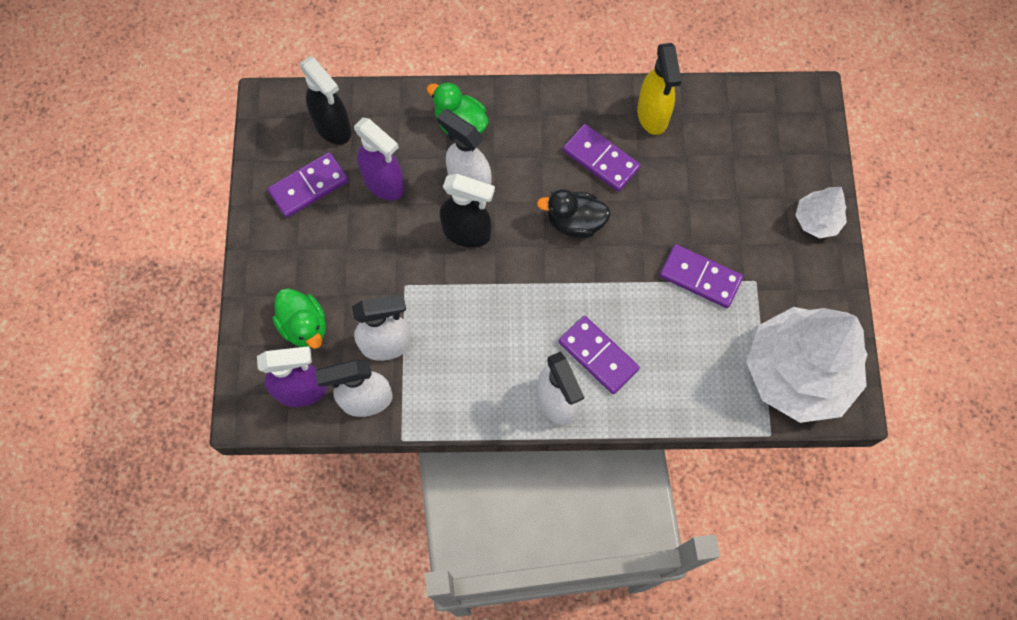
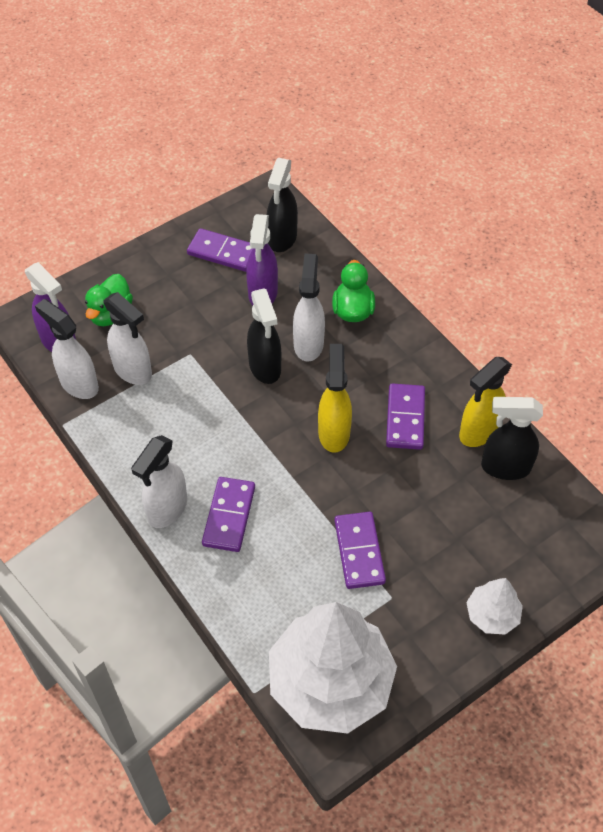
camera: 55 degrees right, 15 degrees down
(575, 222) = (334, 432): black duck -> yellow spray bottle
(698, 120) = (504, 467): none -> black spray bottle

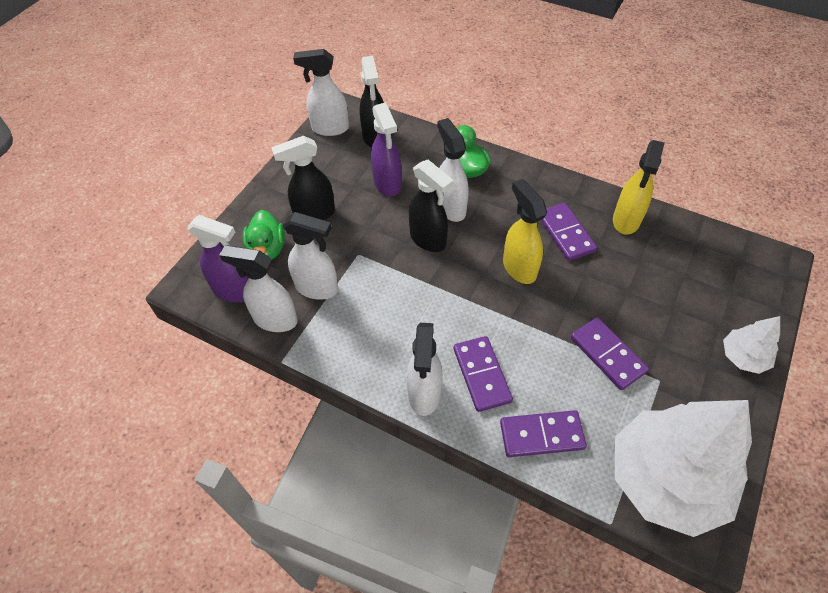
camera: 25 degrees left, 0 degrees up
(223, 252) = (333, 165): purple domino -> purple domino (541, 435)
(243, 211) = (329, 128): none -> white spray bottle
(504, 467) = (664, 239): black spray bottle -> black spray bottle (314, 214)

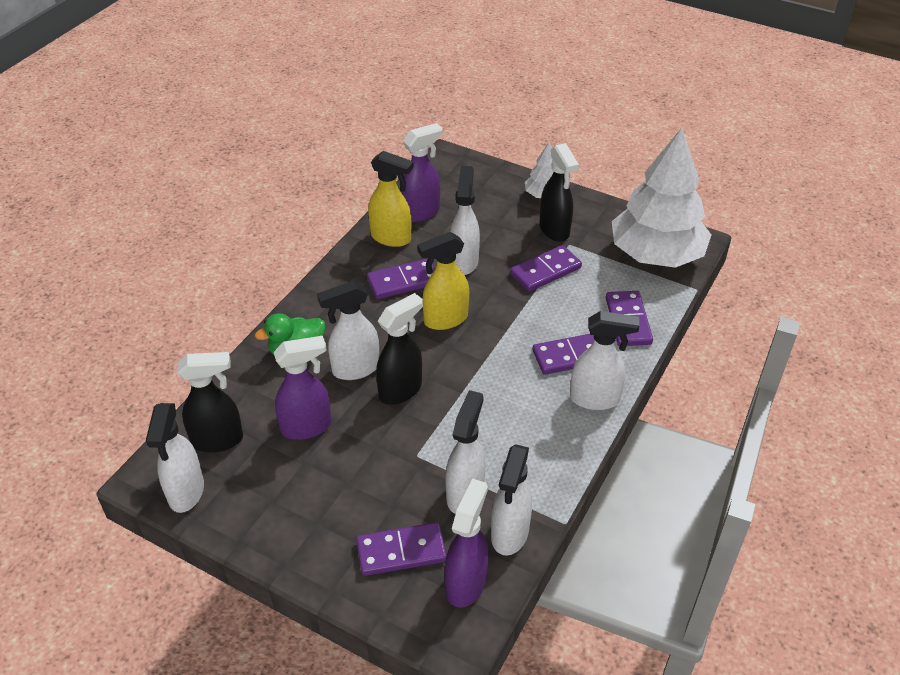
camera: 90 degrees left, 10 degrees down
(267, 249) = (401, 551): green duck -> purple domino
(314, 214) = (348, 503): black spray bottle -> black spray bottle (554, 230)
(605, 280) = (464, 261): none -> white spray bottle
(673, 242) = (421, 212): none -> purple spray bottle

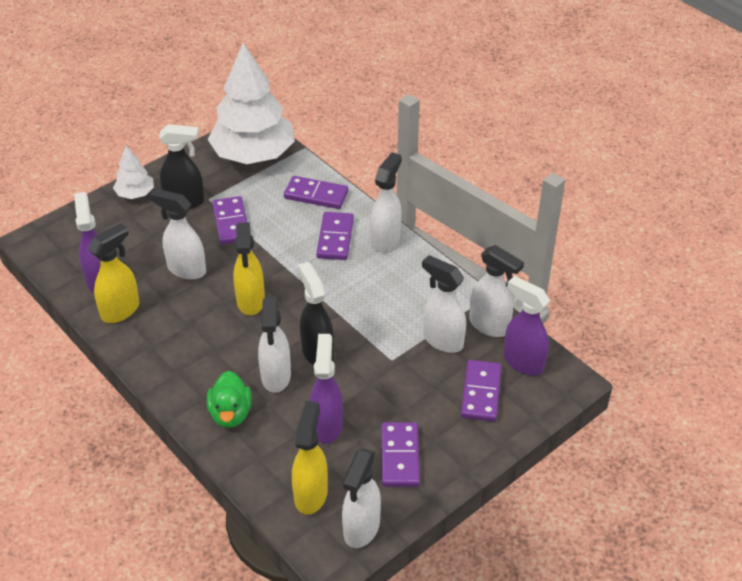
camera: 70 degrees left, 0 degrees up
(186, 492) = (361, 528): white spray bottle -> white spray bottle turned 90 degrees clockwise
(218, 440) = (311, 494): black spray bottle -> yellow spray bottle
(403, 281) = (185, 317): purple domino -> purple domino (399, 456)

